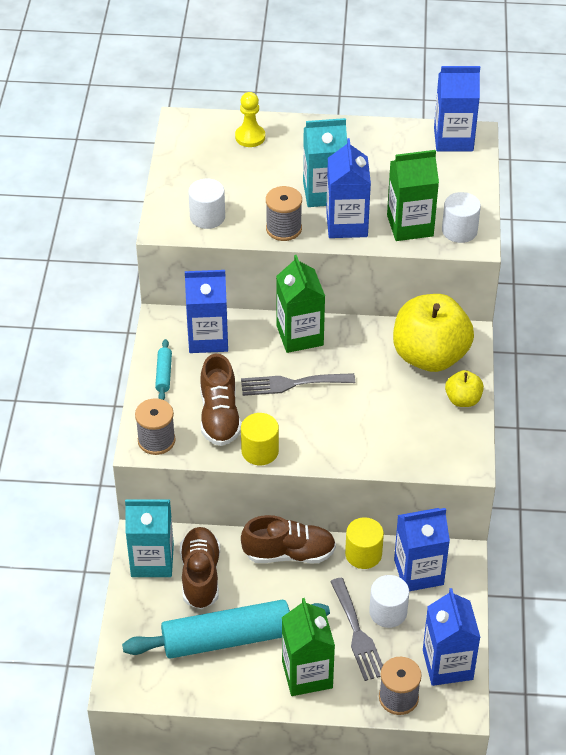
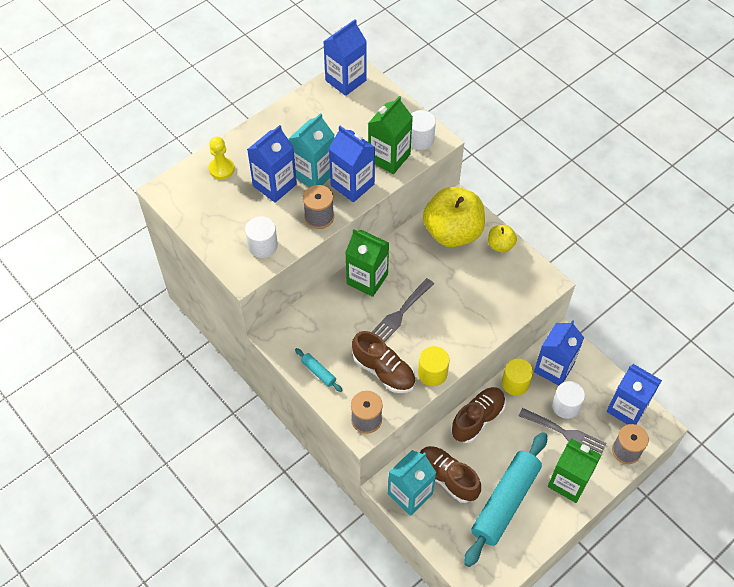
camera: 45 degrees left, 10 degrees up
(208, 338) = (316, 326): blue carton -> blue carton (274, 185)

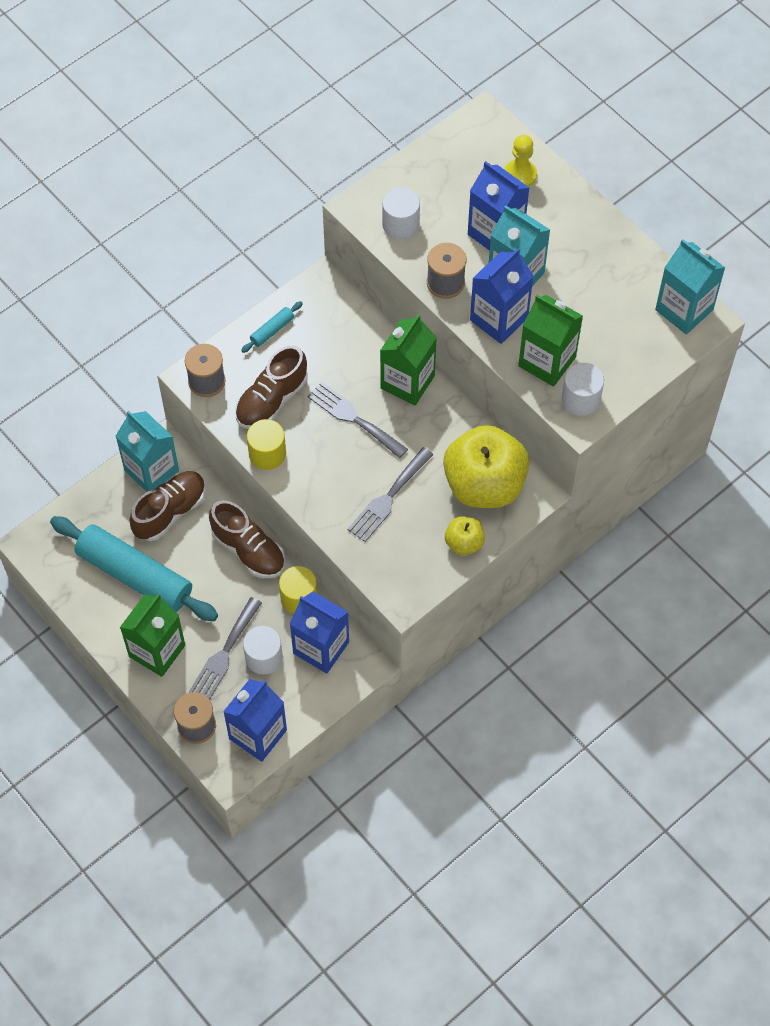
camera: 90 degrees right, 5 degrees up
(345, 80) = (684, 310): blue carton -> turquoise carton
(467, 291) = (388, 498): none -> grey fork

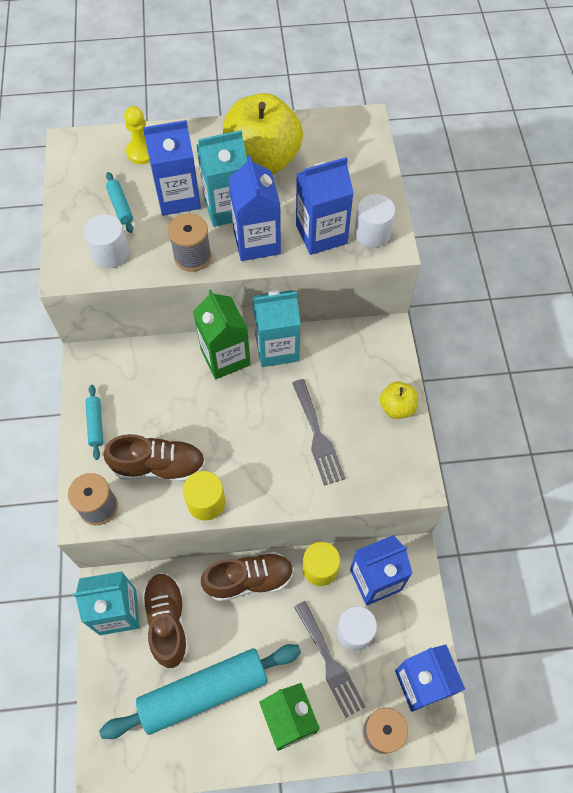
camera: 55 degrees left, 0 degrees up
(272, 400) = (159, 466): brown shoe -> brown shoe turned 75 degrees counterclockwise
(353, 418) = (226, 415): grey fork -> none
(451, 199) = (120, 206): none -> turquoise rolling pin
(484, 484) = (356, 361): yellow apple -> yellow apple (262, 160)
(547, 361) = (321, 234): green carton -> blue carton
(684, 310) = (346, 128): turquoise carton -> turquoise carton (277, 348)

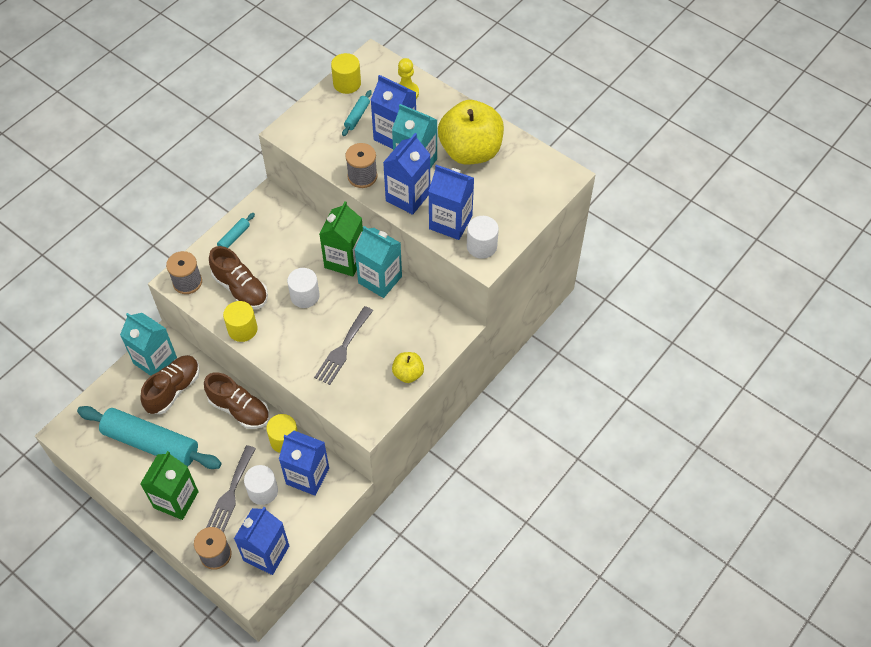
camera: 45 degrees right, 5 degrees down
(74, 184) = (347, 83): none -> yellow cylinder
(110, 253) = (321, 139): white cylinder -> white cylinder (305, 296)

